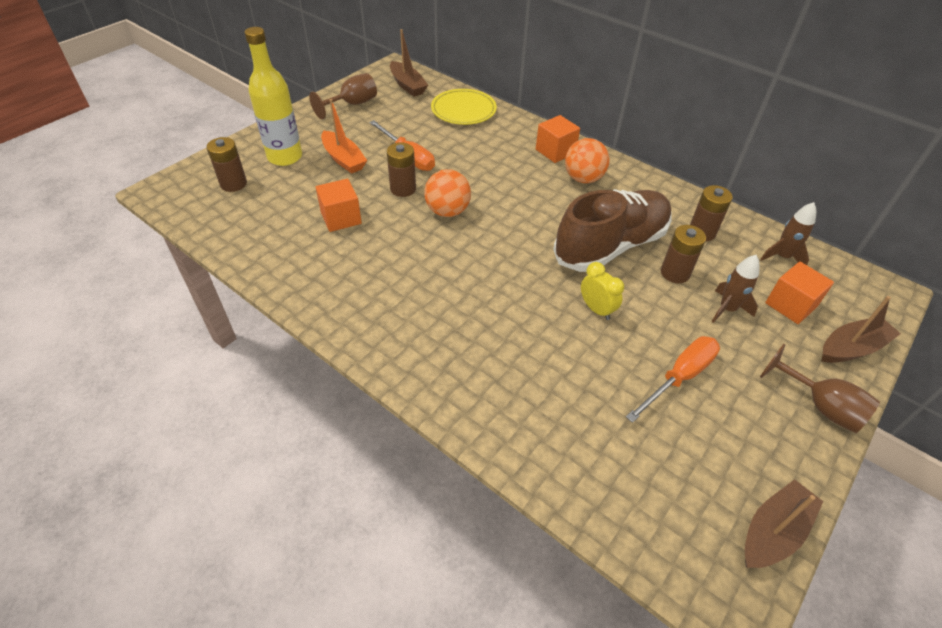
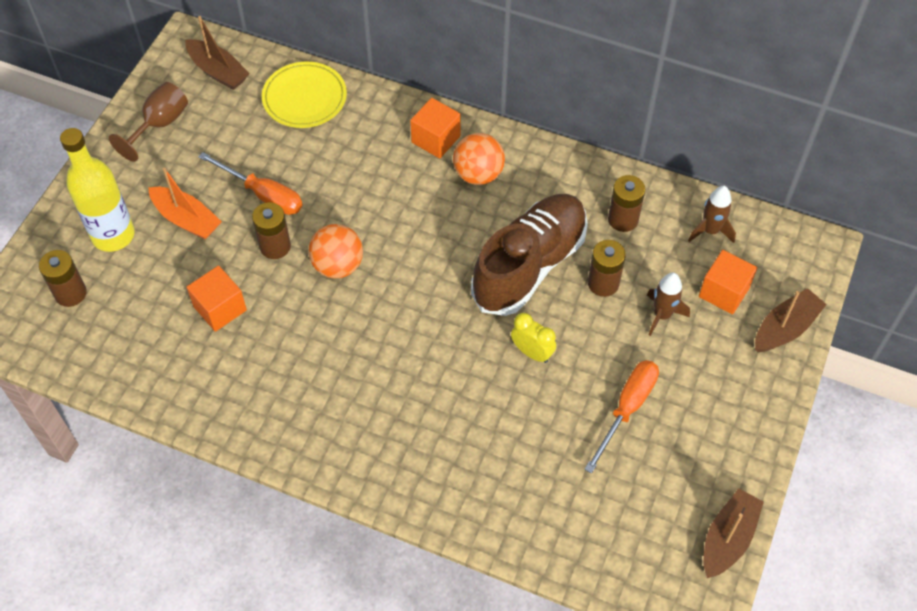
camera: 15 degrees left, 10 degrees up
(820, 406) = (759, 403): brown goblet -> none

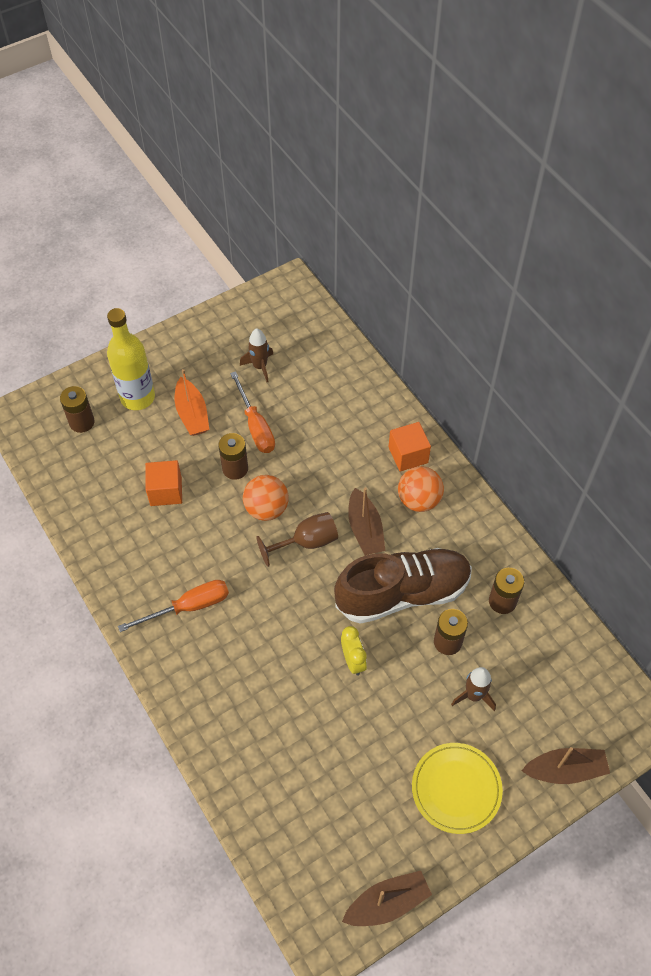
camera: 35 degrees right, 0 degrees up
(160, 124) = (225, 335): brown goblet -> brown goblet (307, 542)
(218, 71) = (293, 317): brown boat -> brown boat (365, 529)
(304, 98) = (338, 370): yellow plate -> yellow plate (456, 789)
(627, 409) = (390, 750): orange screwdriver -> orange screwdriver (188, 607)
(710, 231) = (565, 653): brown rocket -> brown rocket (260, 366)
(724, 292) = (537, 709): orange cube -> none

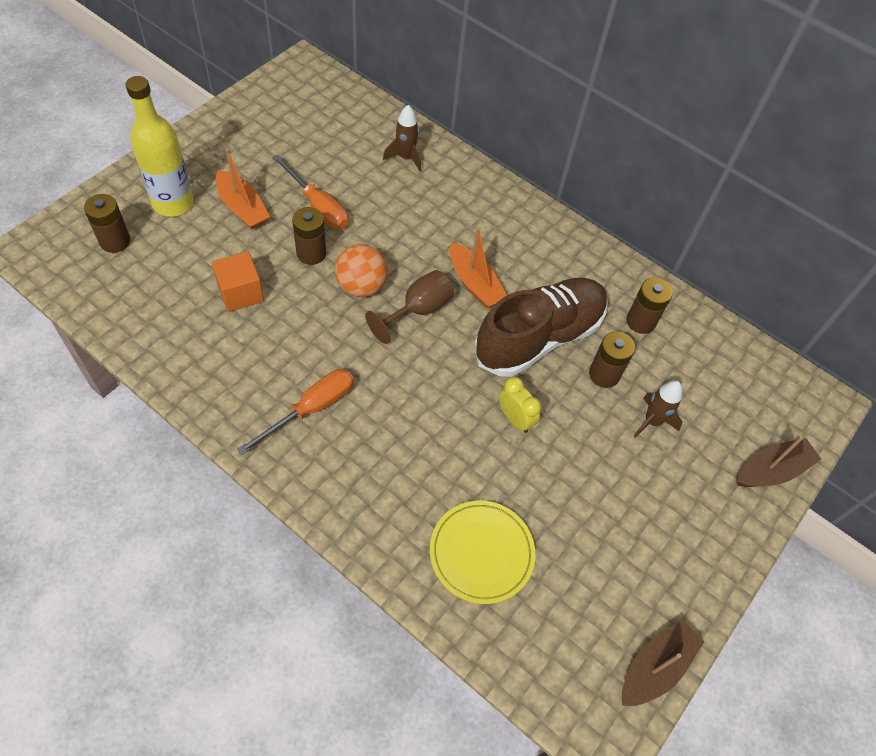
camera: 25 degrees left, 0 degrees up
(260, 366) = (301, 148): brown rocket -> brown rocket (405, 157)
(365, 529) = (474, 283): brown boat -> orange boat
(408, 455) = (489, 203): orange cube -> none
(419, 500) = (518, 243): orange ball -> none
(456, 789) = (675, 521): yellow plate -> yellow plate (481, 553)

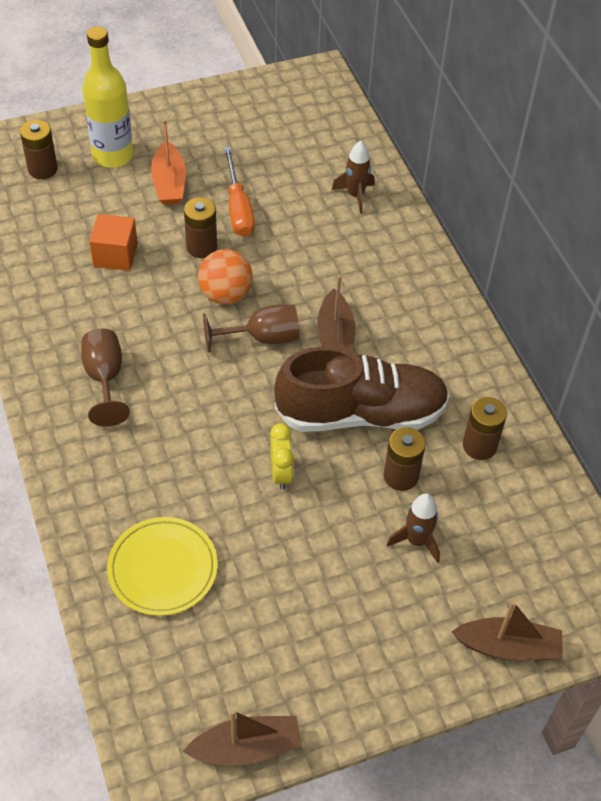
camera: 35 degrees right, 5 degrees down
(311, 409) = (105, 378): orange screwdriver -> brown goblet
(474, 283) = (335, 337): orange boat -> brown boat

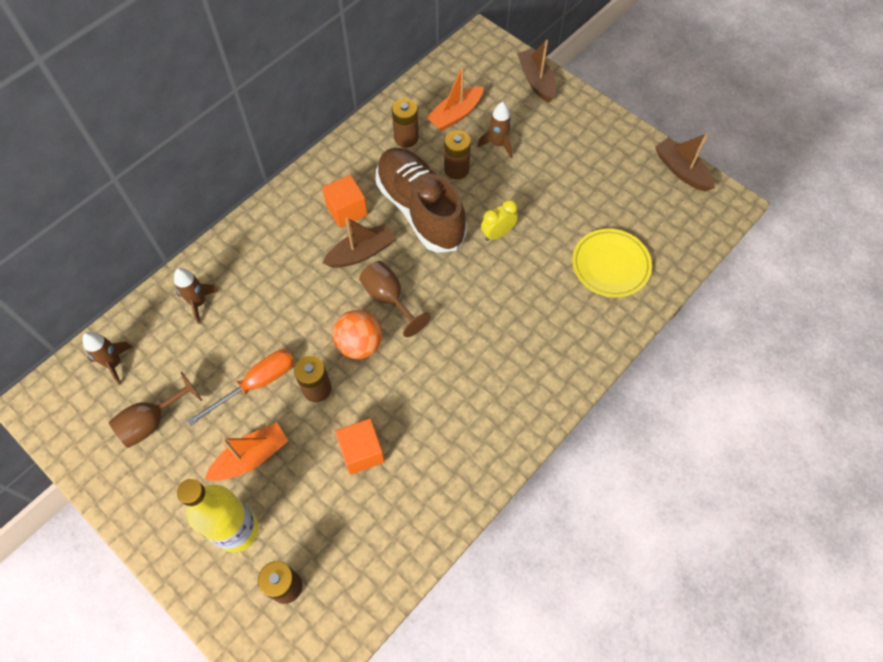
camera: 115 degrees left, 10 degrees up
(105, 378) = (490, 385): brown goblet -> brown goblet (152, 422)
(326, 126) = (114, 363): none -> brown rocket
(400, 346) = (346, 210): none -> orange cube
(492, 516) = (455, 115): none -> orange boat

